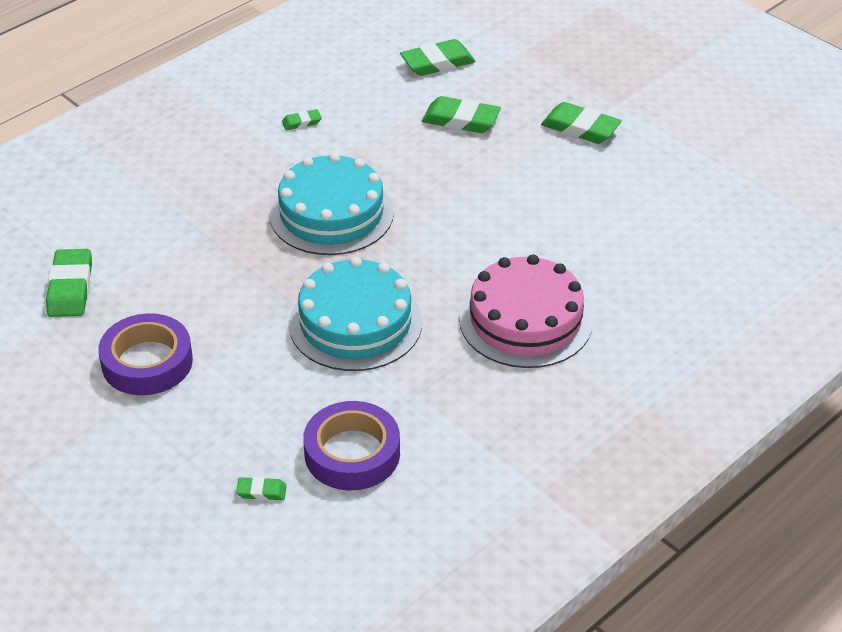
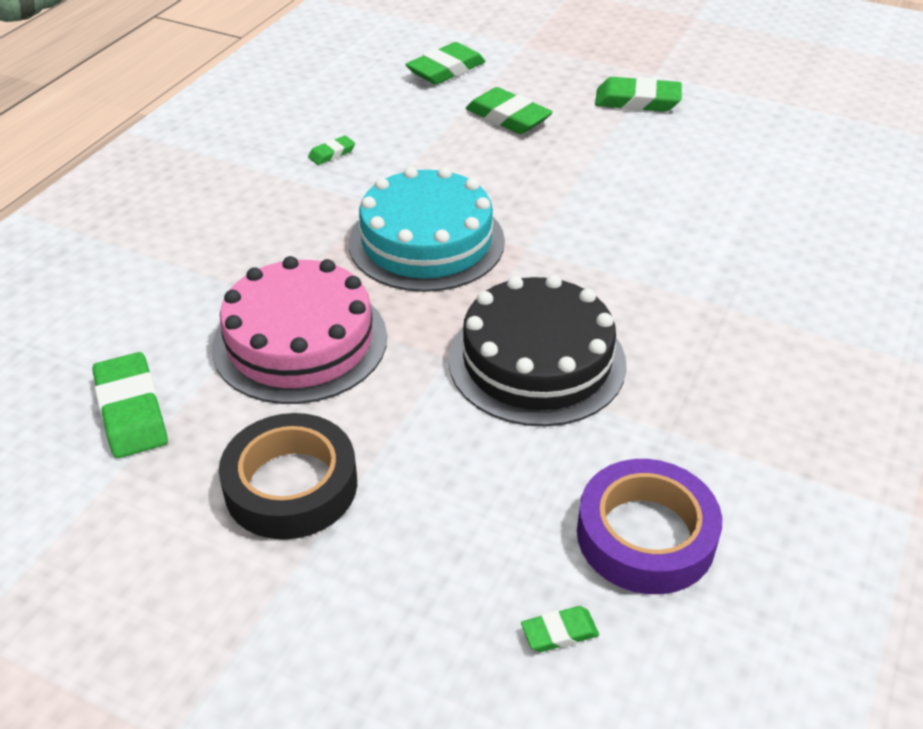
camera: 20 degrees left, 0 degrees up
(147, 362) = (291, 485): purple tape -> black tape
(355, 323) = (537, 361): turquoise cake -> black cake
(461, 120) = (508, 117): green eraser -> green eraser turned 45 degrees clockwise
(525, 320) = (731, 307): pink cake -> pink cake (300, 341)

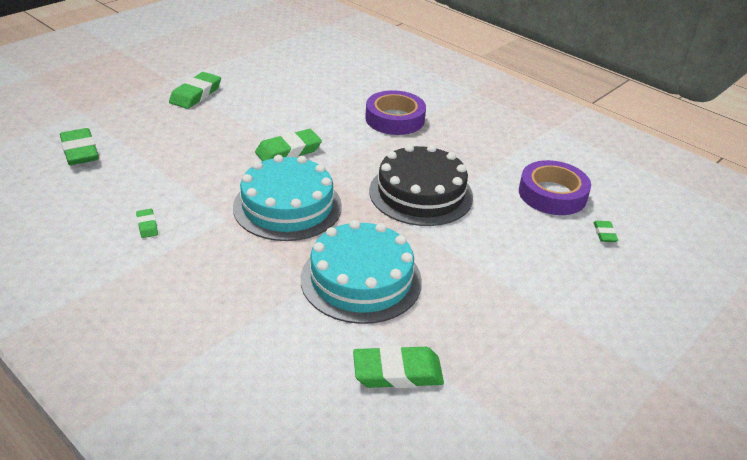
camera: 75 degrees left, 5 degrees down
(291, 485) = (490, 305): black tape -> none
(300, 341) = (361, 279): pink cake -> turquoise cake
(508, 117) = (170, 142): green eraser -> green eraser (288, 151)
(738, 290) = (395, 119): none -> purple tape

